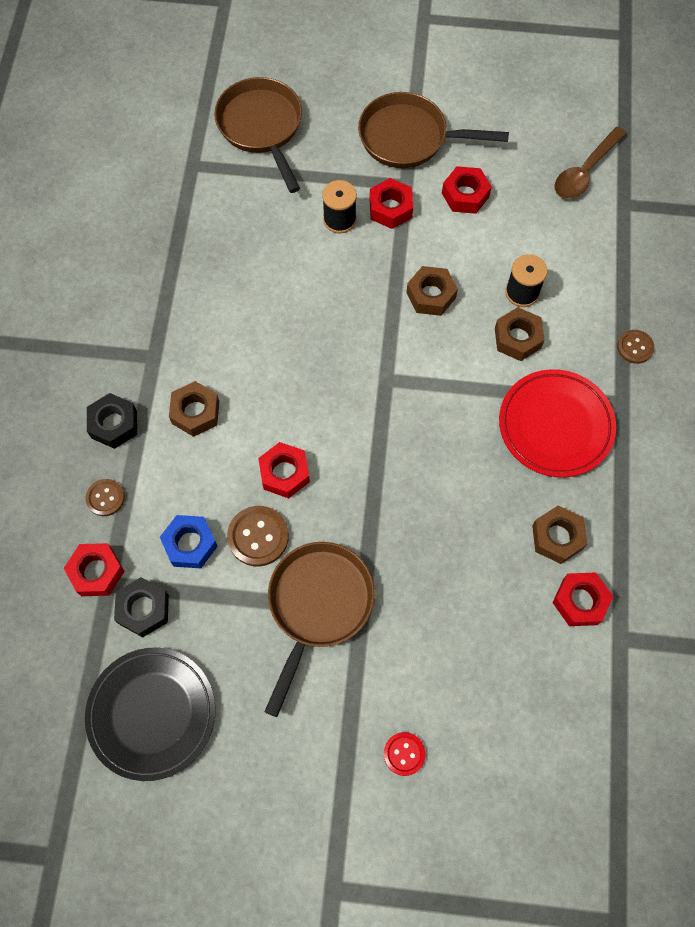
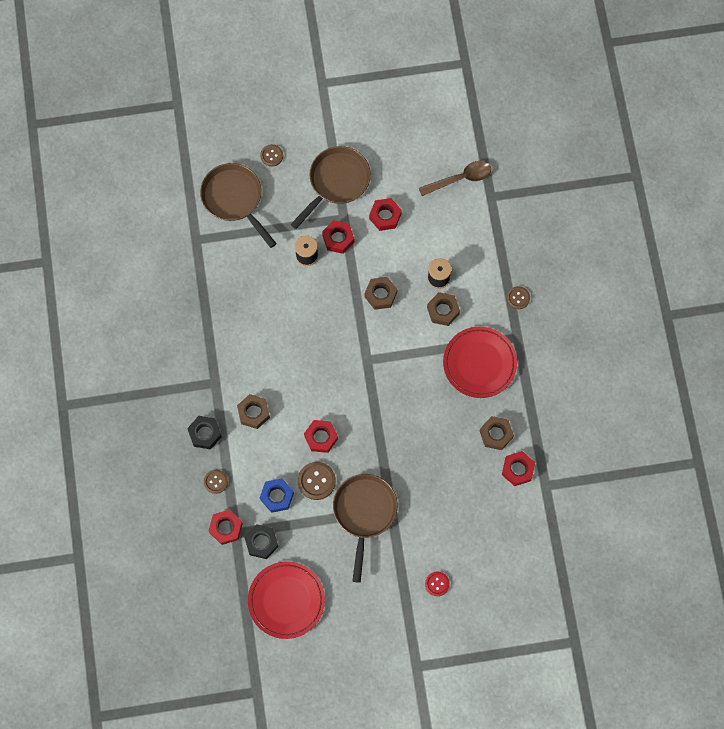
camera: 15 degrees left, 5 degrees up
(152, 713) = (286, 600): black plate -> red plate
(329, 87) = (271, 155): none -> brown button
(409, 138) = (336, 182): brown pan -> brown pan turned 135 degrees clockwise
(585, 171) = (460, 178): brown spoon -> brown spoon turned 135 degrees counterclockwise

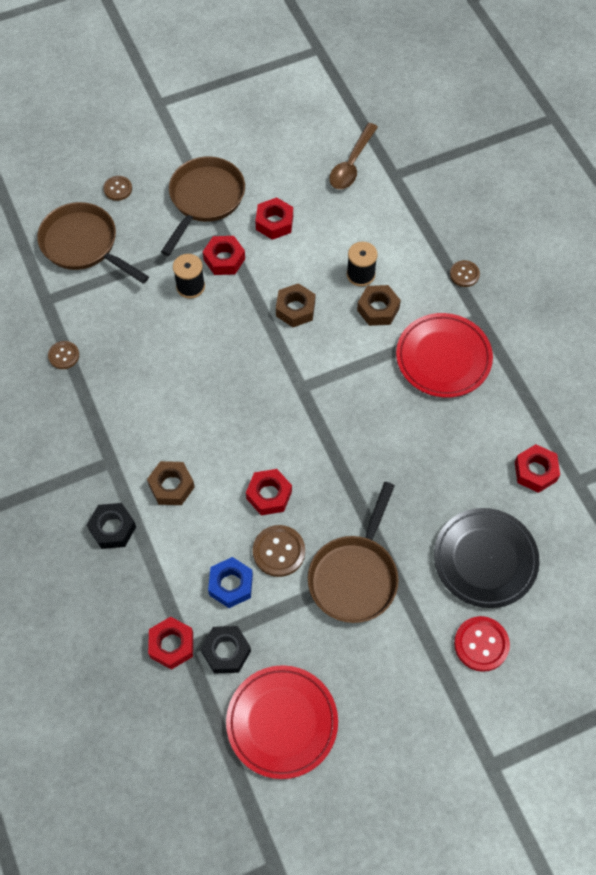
camera: 15 degrees left, 10 degrees down
(215, 482) = (142, 587): brown button -> brown button (64, 355)
(364, 513) = (355, 576): brown pan -> brown pan turned 150 degrees counterclockwise
(437, 584) = (481, 644): red button -> red button, size x1.58
(459, 525) = (485, 559): none -> black plate
(460, 178) = (351, 164): brown spoon -> brown spoon turned 150 degrees clockwise
(496, 434) = (492, 436): brown nut -> none

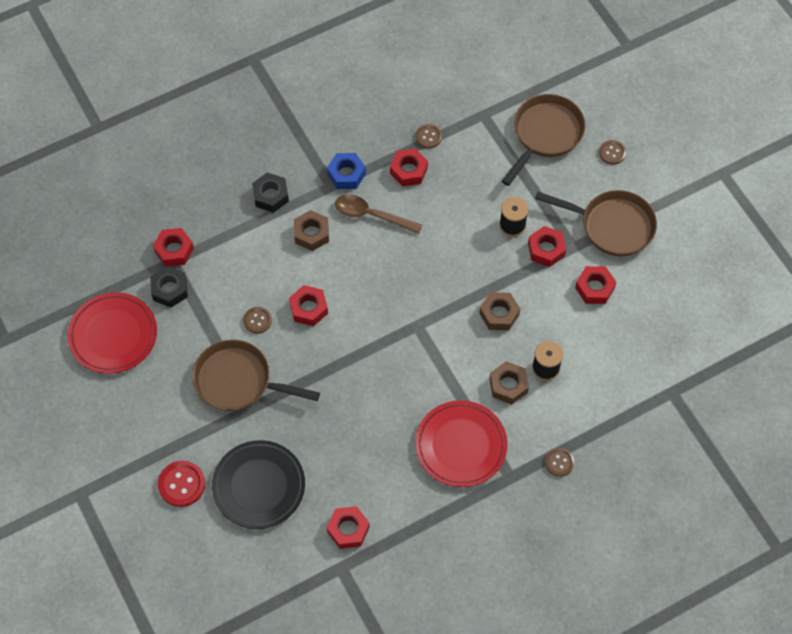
camera: 85 degrees right, 0 degrees up
(105, 379) = (408, 171): none -> red nut
(231, 585) = (226, 287): blue nut -> blue nut (346, 174)
(279, 551) = (257, 320): brown button -> brown button, size x0.63
(351, 164) = (678, 351): brown spoon -> brown spoon (371, 215)

